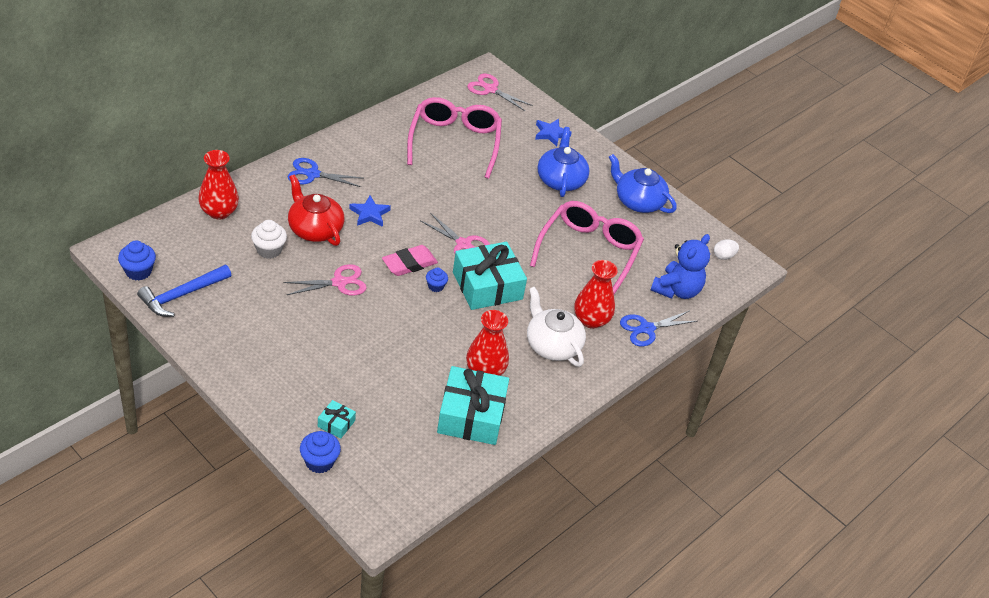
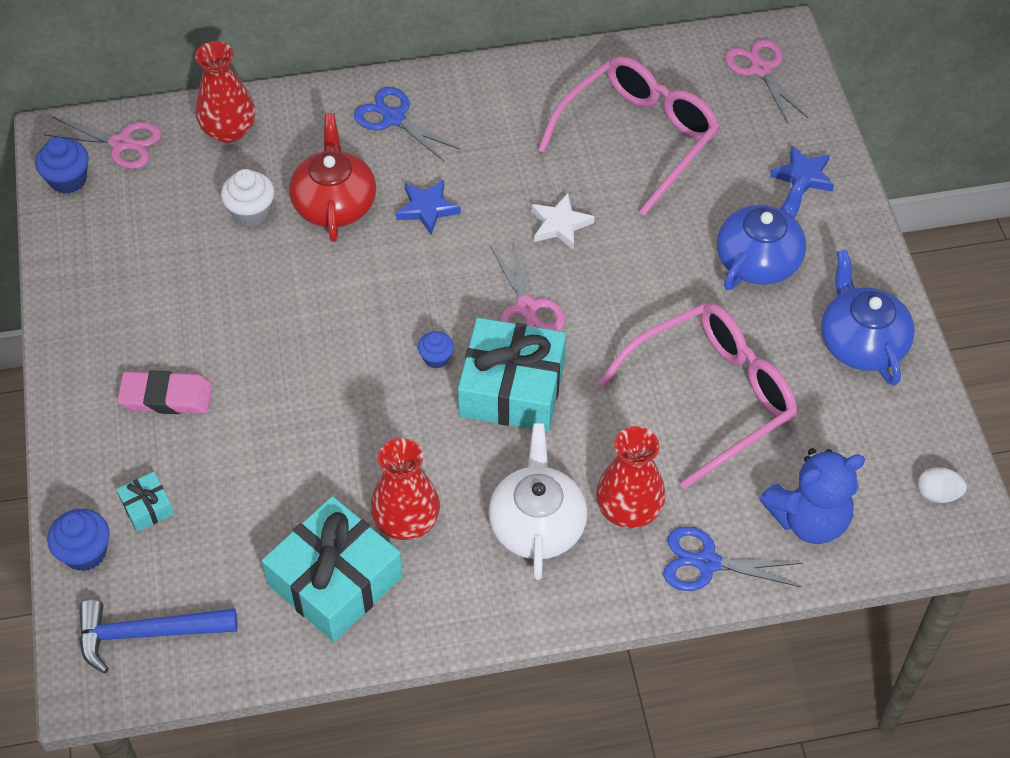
camera: 40 degrees right, 10 degrees up
(182, 295) = (95, 235): blue hammer -> blue hammer (148, 633)
(339, 282) = (307, 298): pink scissors -> pink scissors (122, 143)
(409, 263) = (425, 307): pink eraser -> pink eraser (166, 397)
(448, 198) = (560, 225): none -> white star

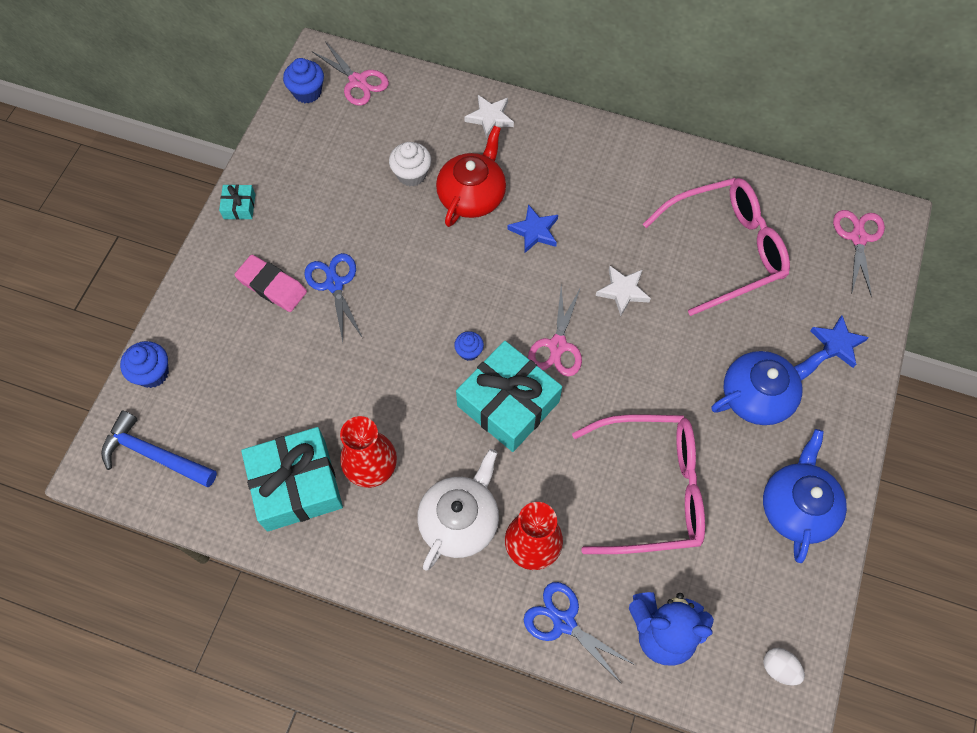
camera: 30 degrees right, 10 degrees up
(147, 507) = (210, 361): turquoise gift -> turquoise gift (239, 206)
(229, 130) = (434, 105): red vase -> none
(301, 117) = (490, 118): none -> white star
(393, 118) = (554, 148): blue scissors -> blue scissors (334, 284)

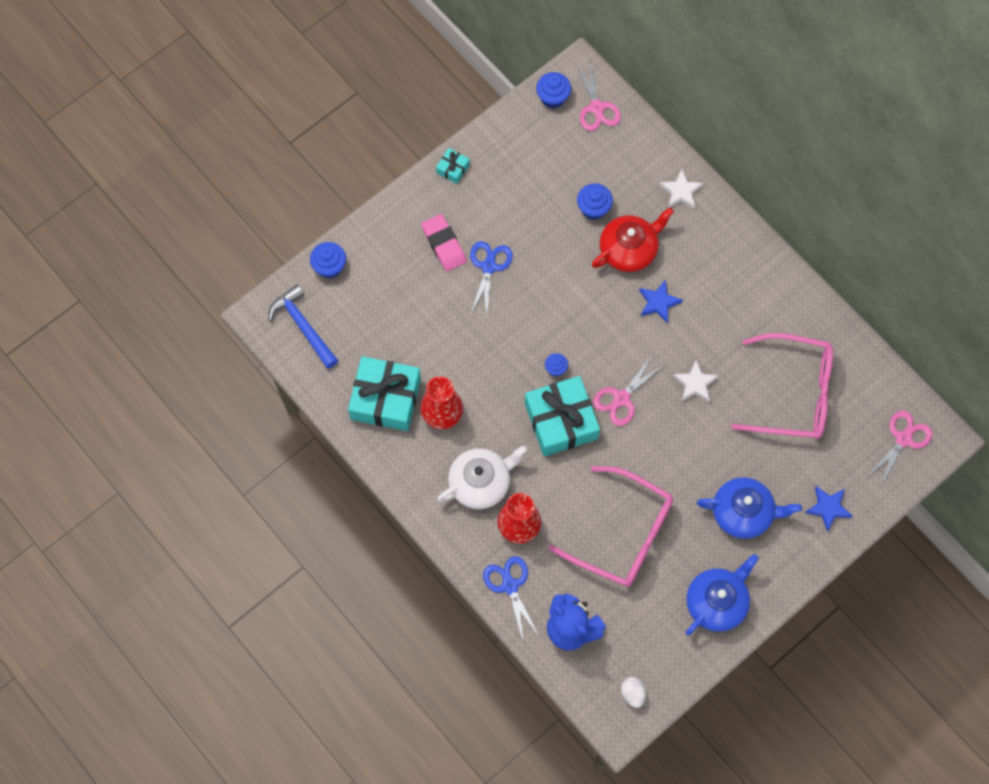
camera: 30 degrees right, 5 degrees up
(411, 174) = (593, 208): white cupcake -> blue cupcake

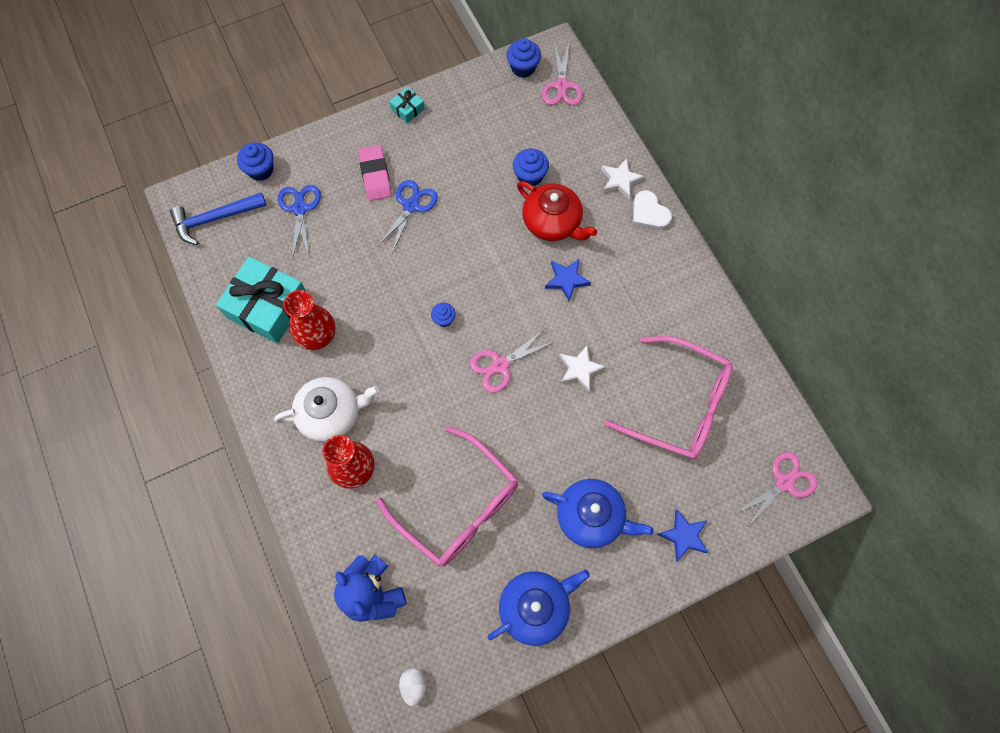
camera: 15 degrees right, 0 degrees up
(303, 326) = (215, 219): blue hammer -> blue hammer turned 90 degrees counterclockwise
(510, 585) = (324, 529): blue scissors -> blue scissors (300, 209)
(561, 421) = (432, 372): turquoise gift -> none
(629, 249) = (553, 222): red teapot -> red teapot turned 60 degrees clockwise
(717, 218) = (649, 213): none -> white heart

